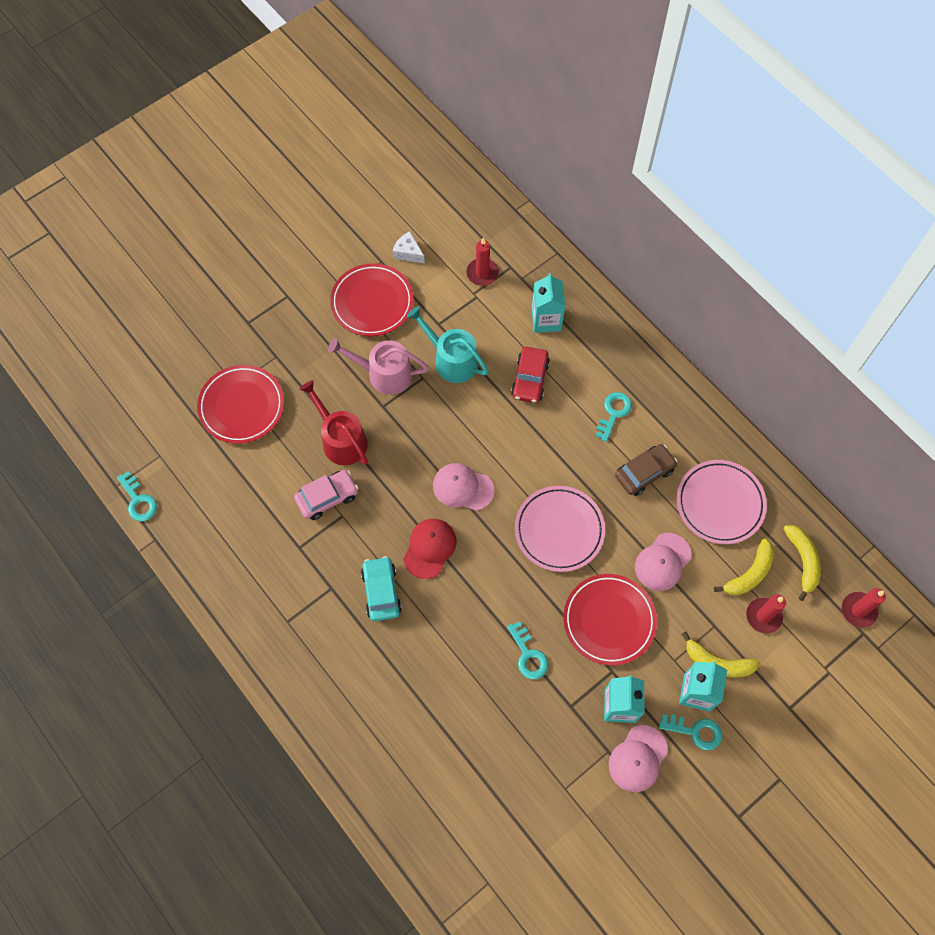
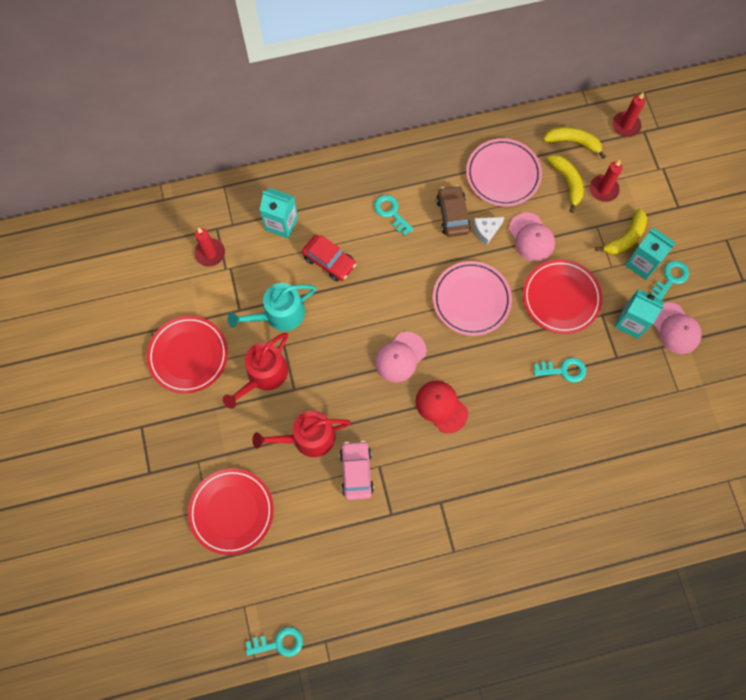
camera: 65 degrees left, 5 degrees up
(381, 591) = (461, 462): turquoise car -> none
(384, 374) = (264, 375): pink watering can -> red watering can
(408, 253) = (155, 304): white cheese -> white cheese (486, 231)

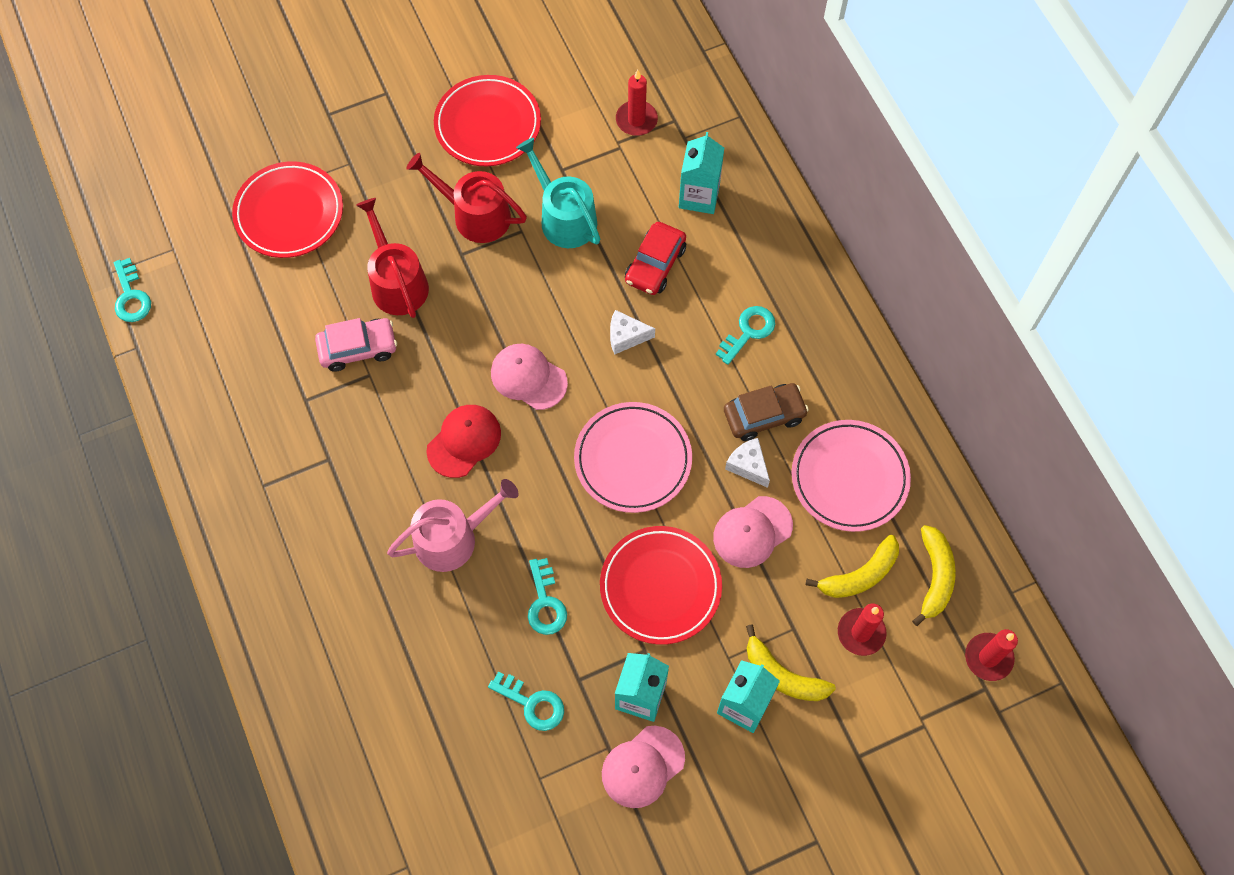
camera: 80 degrees right, 5 degrees down
(380, 289) = (626, 336): none -> white cheese
(511, 423) = (453, 538): none -> pink watering can
(670, 279) = (726, 753): turquoise key -> turquoise key (532, 703)

